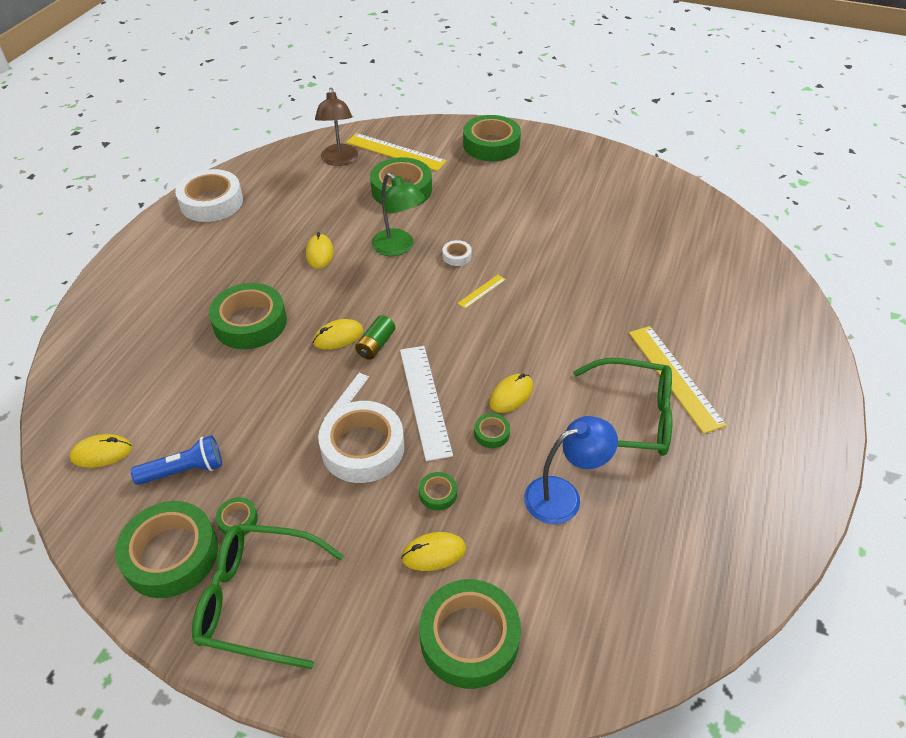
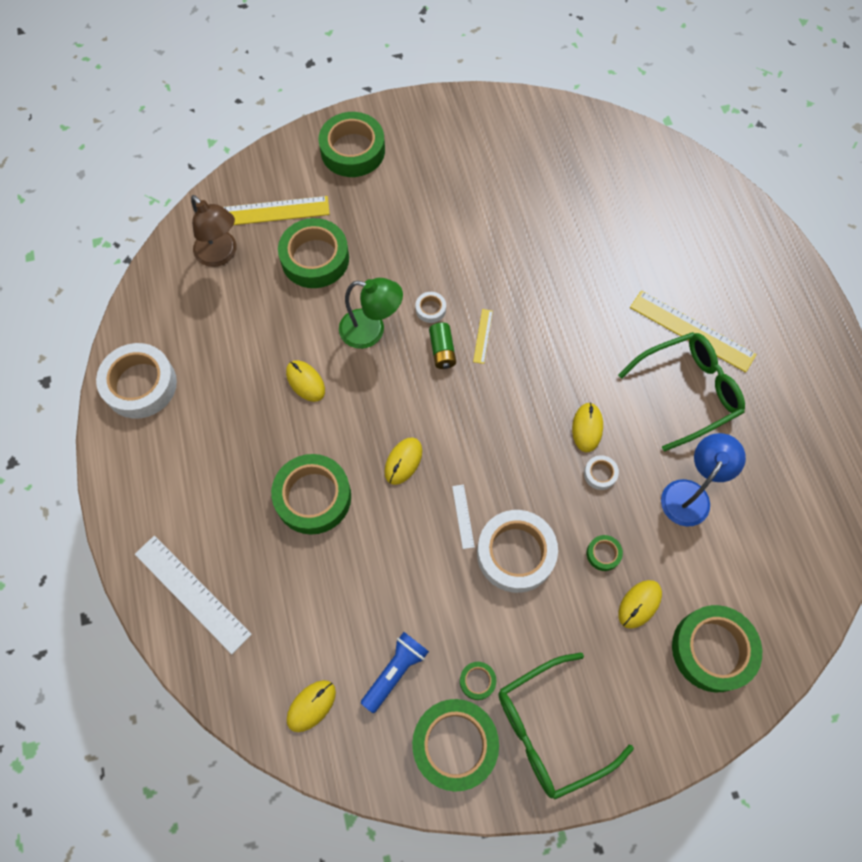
camera: 35 degrees left, 20 degrees up
(376, 345) = (442, 449): green battery -> green battery (442, 351)
(424, 400) = (526, 477): white ruler -> white ruler (192, 593)
(491, 433) = (600, 474): green tape -> white tape

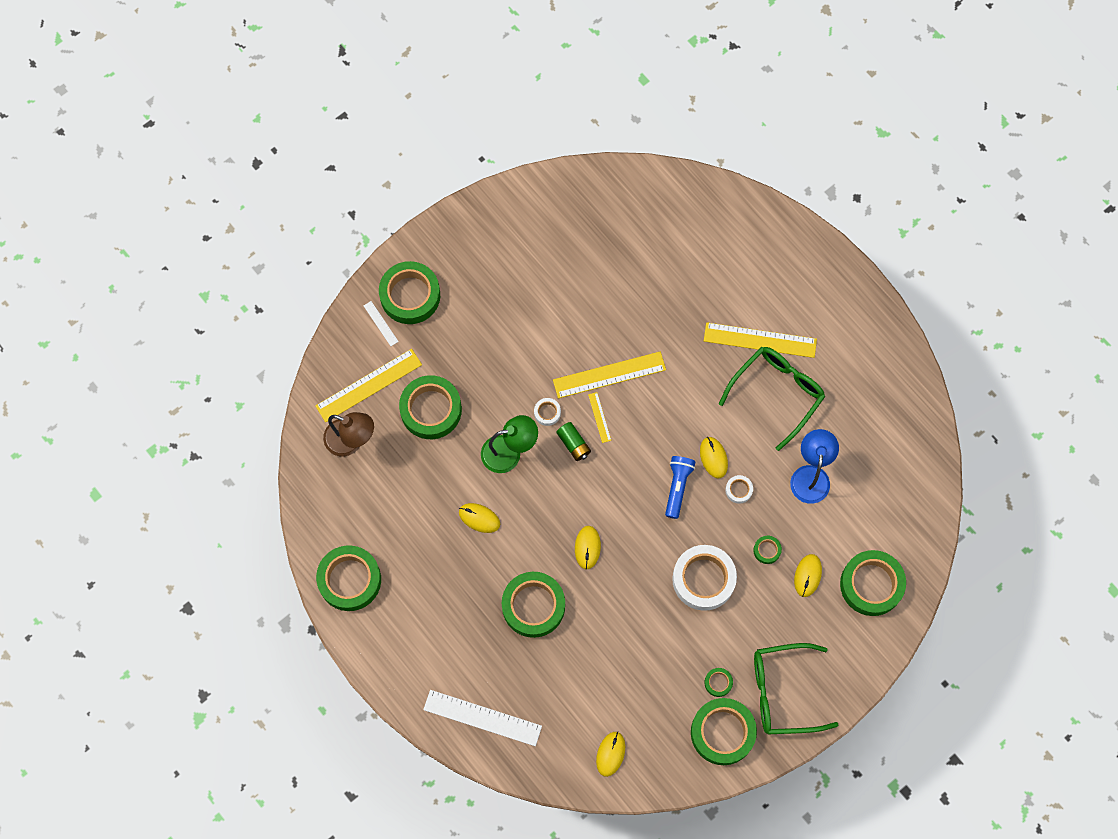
camera: 25 degrees left, 5 degrees up
(140, 385) = (349, 580): white tape -> green tape
(395, 671) = (657, 703): blue flashlight -> blue flashlight (677, 487)
(463, 516) = (652, 569): white ruler -> white ruler (380, 323)
(513, 299) = (609, 374): none -> yellow ruler
(550, 730) = (783, 692): green glasses -> green glasses turned 45 degrees clockwise

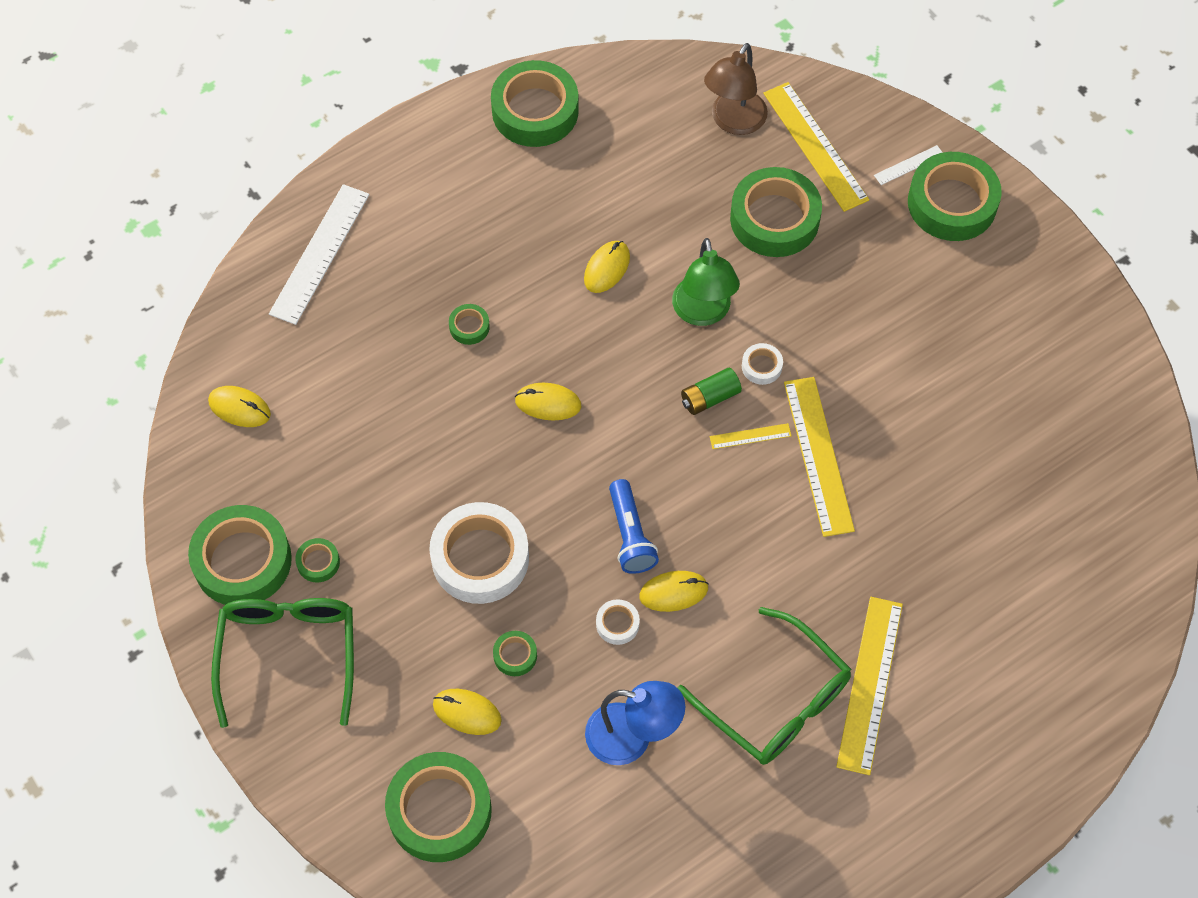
camera: 95 degrees right, 10 degrees down
(533, 606) = (469, 327): green tape -> green tape, size x0.44
(677, 487) = (630, 535): blue flashlight -> blue flashlight turned 60 degrees clockwise

